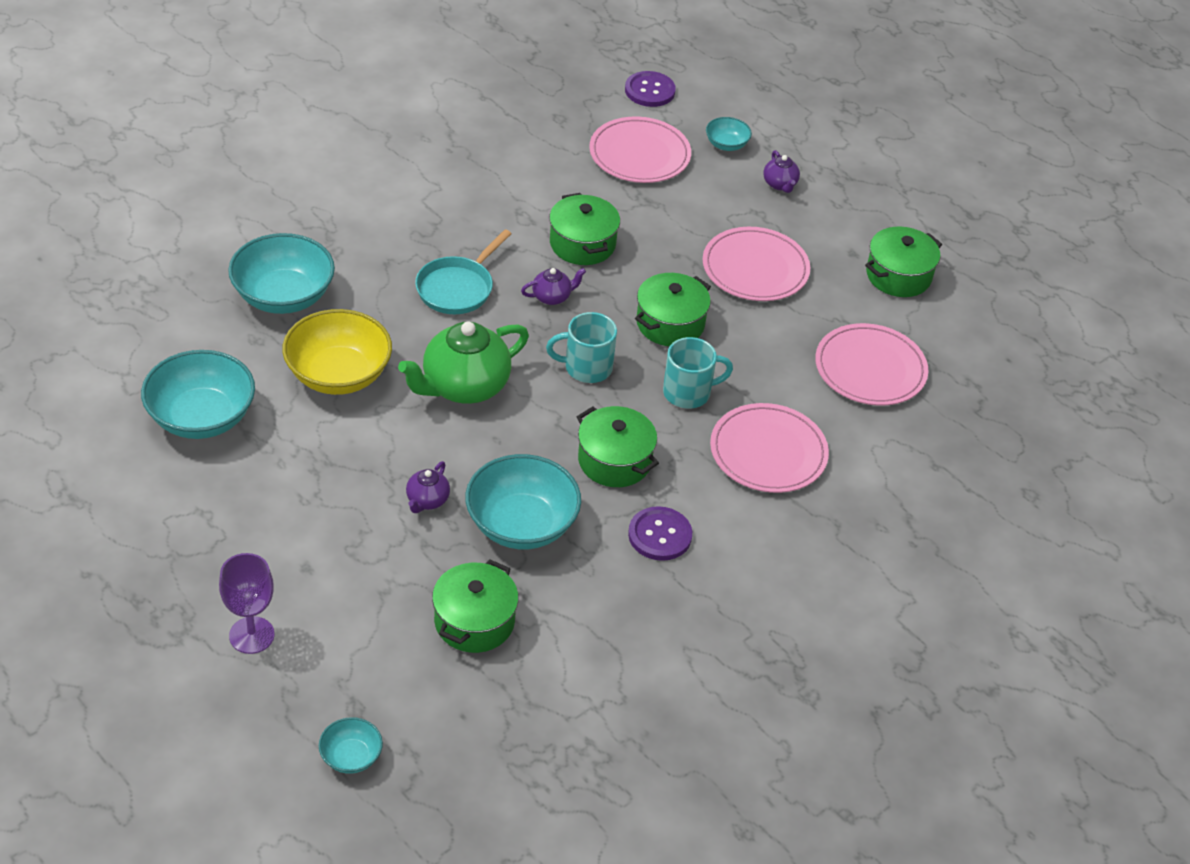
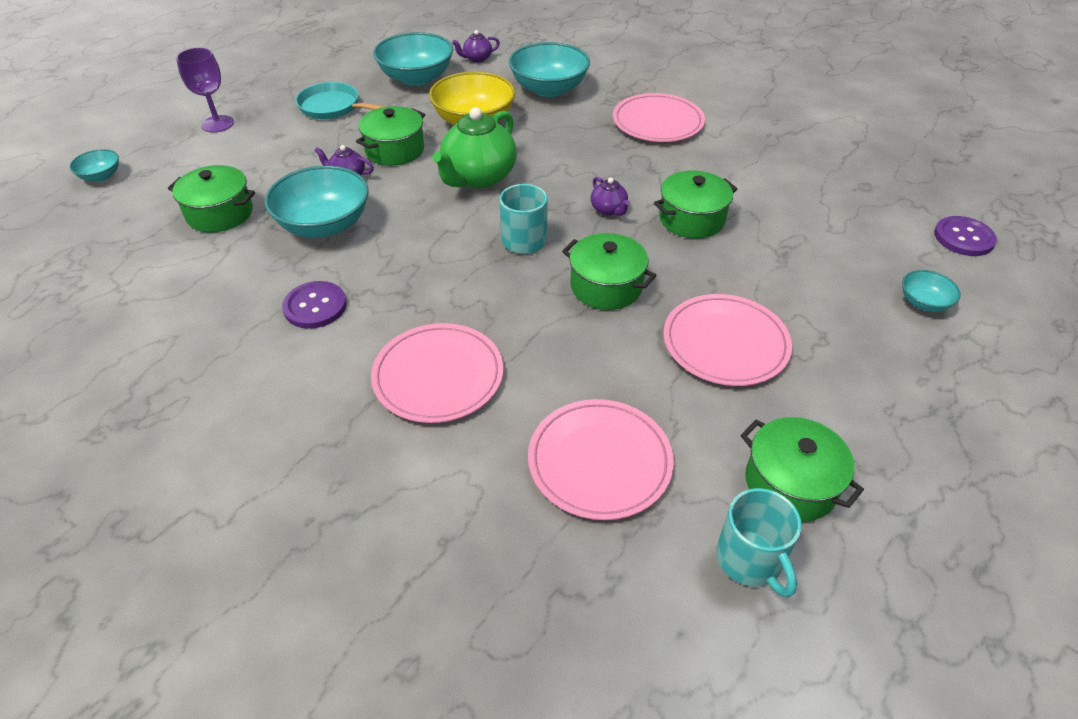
camera: 85 degrees right, 0 degrees up
(457, 288) = (595, 160): turquoise pan -> turquoise pan (333, 107)
(464, 386) = (478, 177): green teapot -> green teapot turned 105 degrees counterclockwise
(614, 461) = (407, 269): green pot -> green pot (394, 150)
(639, 154) = (852, 241): pink plate -> pink plate (657, 122)
(688, 392) = (510, 308): turquoise mug -> turquoise mug (750, 560)
(780, 184) = (888, 353): purple teapot -> purple teapot (477, 58)

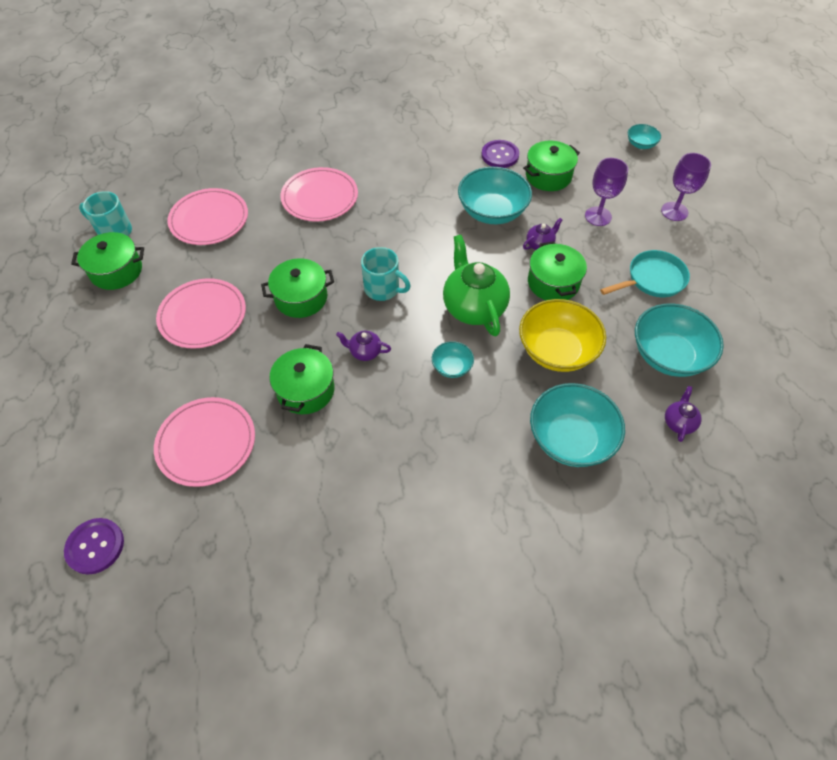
camera: 130 degrees right, 10 degrees up
(266, 160) = (598, 216): none -> purple goblet
(315, 306) = (419, 179): purple button -> purple button (500, 155)
(657, 122) = (441, 478): pink plate -> pink plate (206, 443)
(923, 303) = (99, 443): turquoise bowl -> turquoise bowl (452, 367)

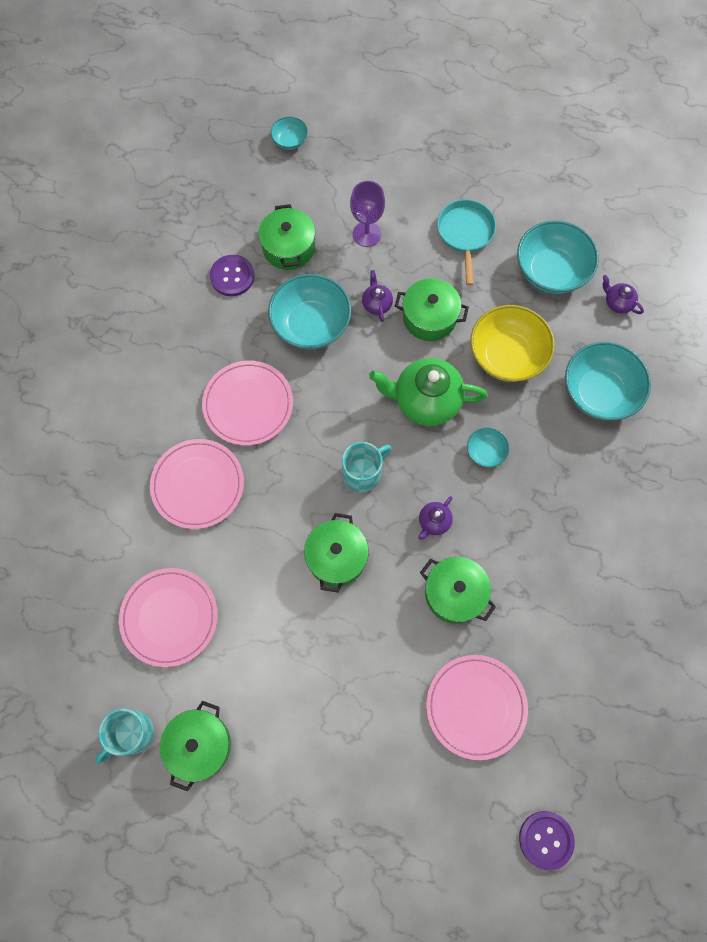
camera: 65 degrees left, 15 degrees up
(202, 316) = (313, 666): pink plate -> pink plate (248, 404)
(674, 211) = (394, 167): purple goblet -> none

